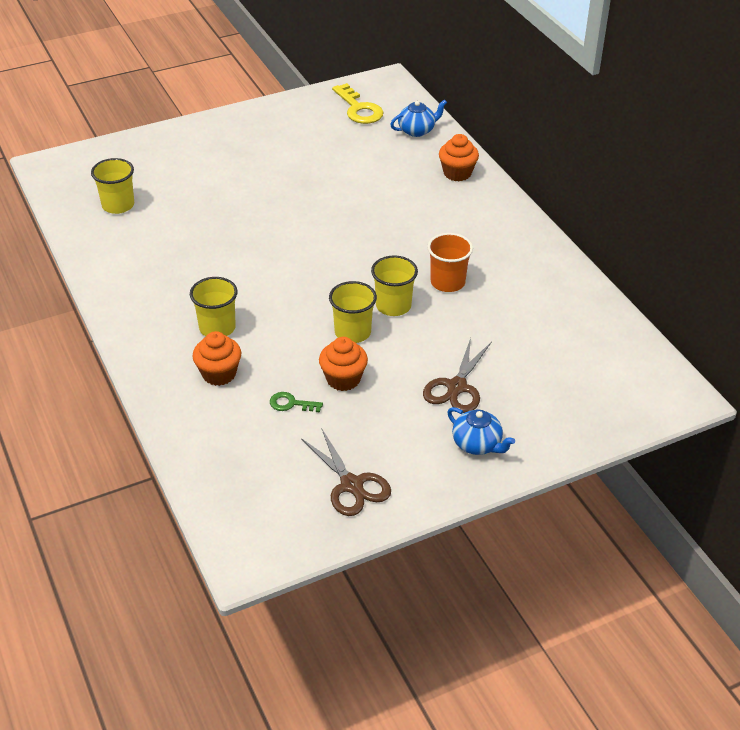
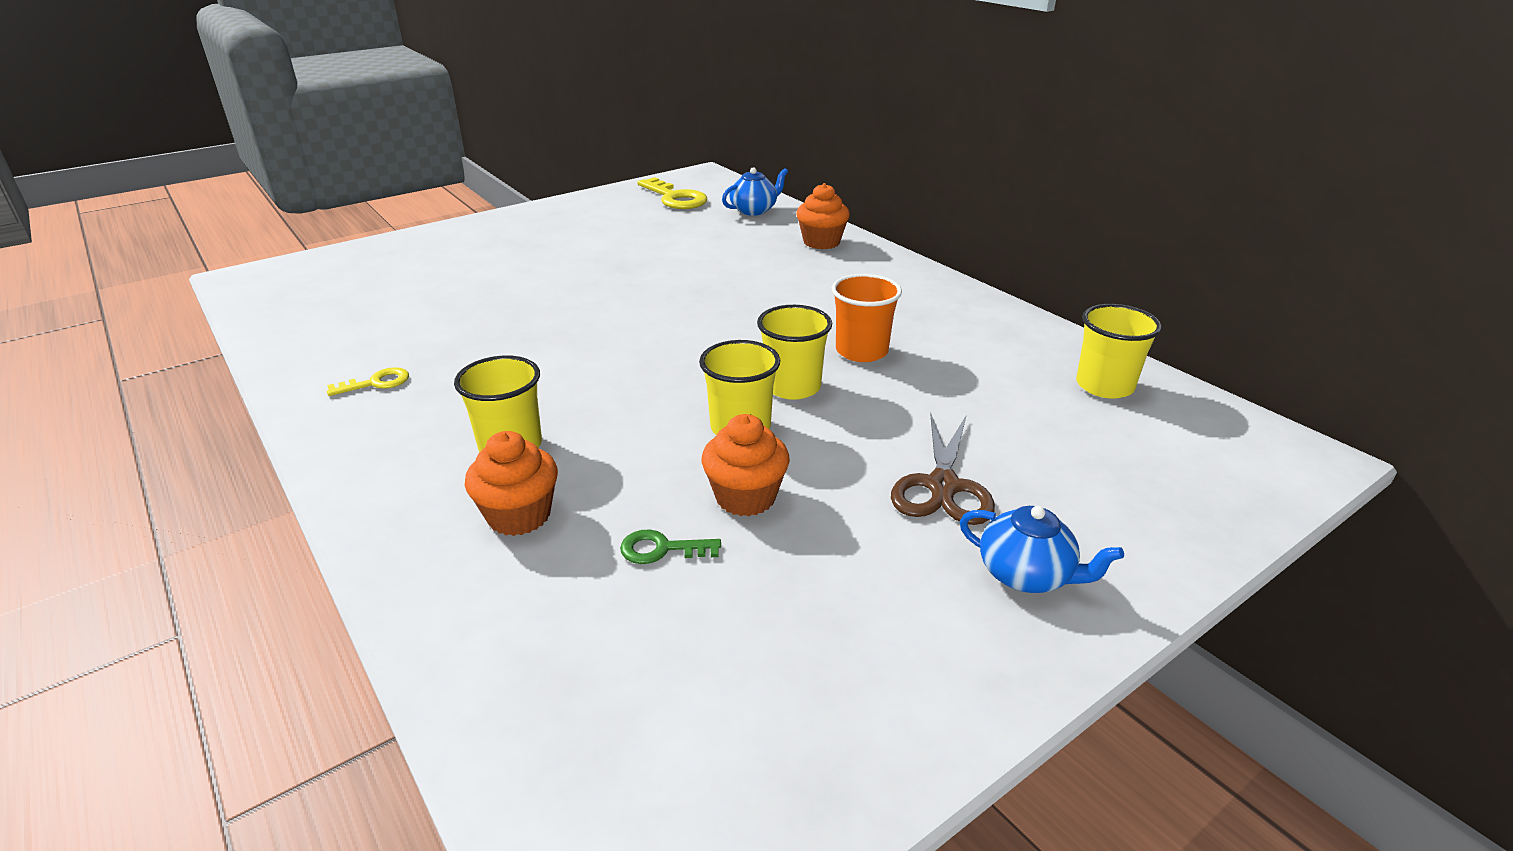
camera: 10 degrees left, 10 degrees down
(118, 205) = (348, 310): yellow cup -> yellow cup (1104, 386)
(139, 271) = (376, 383): none -> yellow key
(351, 485) = (822, 690): brown scissors -> none

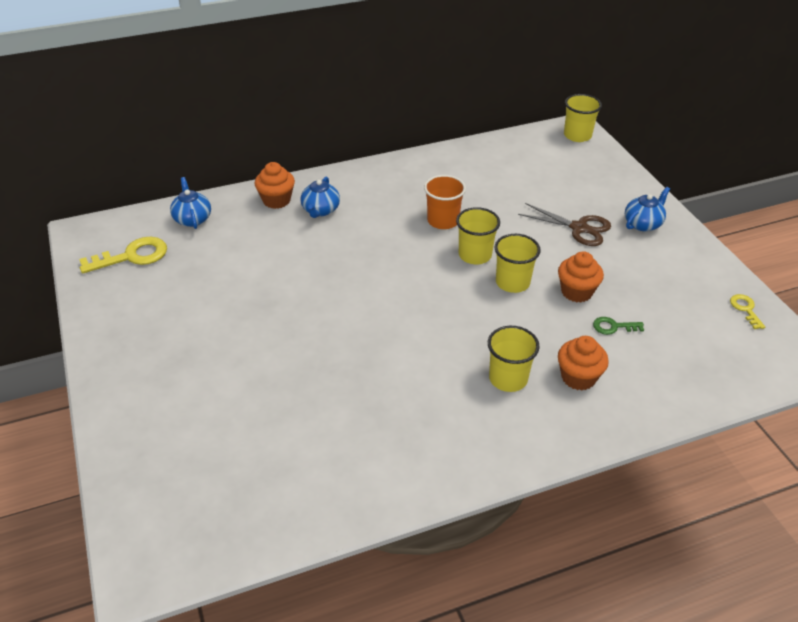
camera: 75 degrees left, 10 degrees up
(376, 383) = (406, 449): yellow key -> yellow key (745, 309)
(661, 549) = (613, 327): green key -> green key turned 75 degrees clockwise
(821, 268) = (320, 210): none -> blue teapot
(1104, 386) = (506, 155): yellow cup -> yellow cup (577, 135)

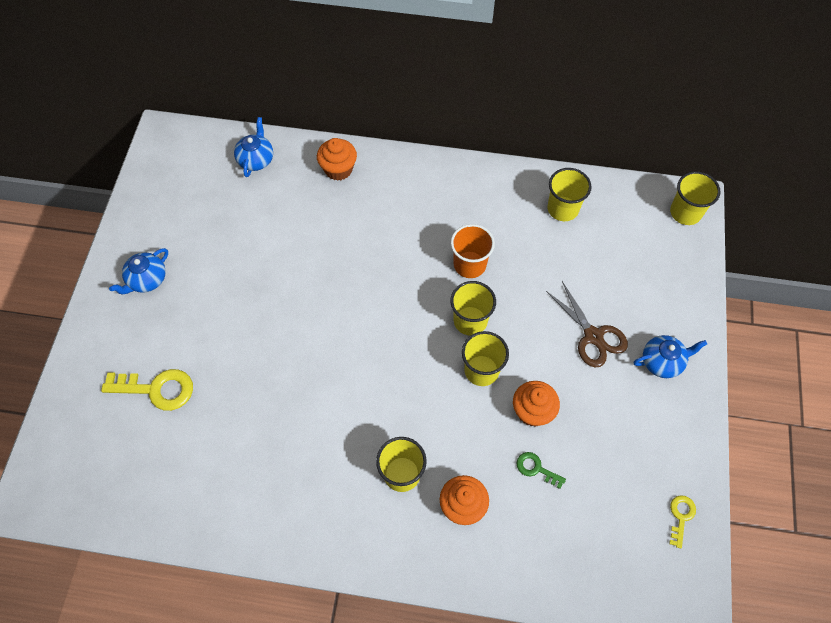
camera: 30 degrees right, 20 degrees up
(132, 256) = (185, 181): yellow key -> yellow key (157, 389)
(320, 210) = (369, 199): blue teapot -> blue teapot (147, 280)
(486, 163) = (562, 209): none -> yellow cup

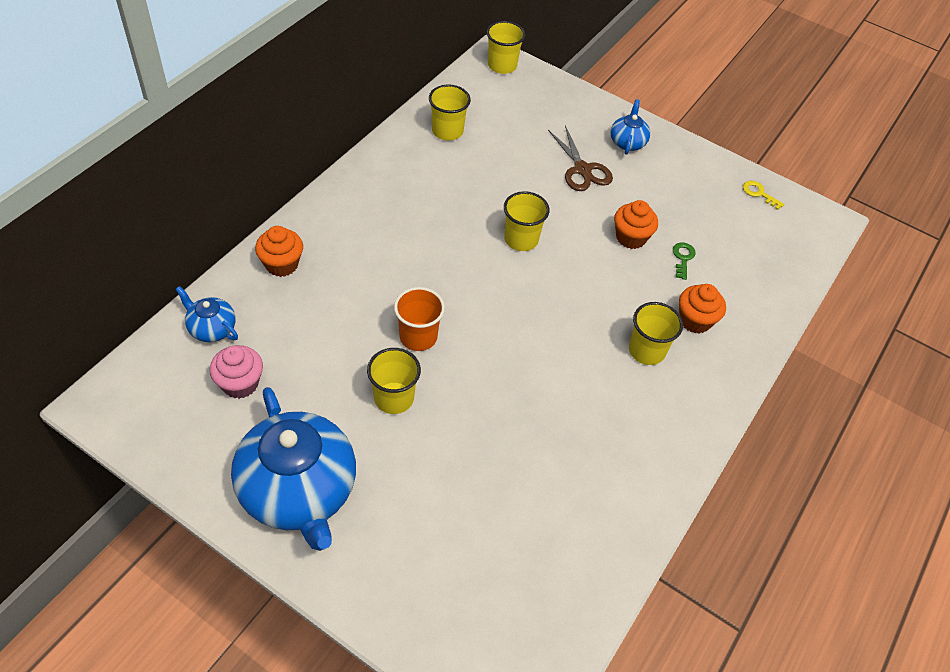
camera: 70 degrees left, 10 degrees down
(147, 280) = (299, 491): blue teapot -> blue teapot, size x2.21
(157, 389) = (449, 528): yellow key -> none
(218, 200) = (240, 383): none -> pink cupcake
(469, 264) = (463, 215): orange cup -> orange cup (418, 337)
(481, 370) = (574, 253): yellow cup -> yellow cup (394, 398)
(536, 468) = (683, 258): green key -> green key turned 135 degrees clockwise
(593, 336) = (582, 170): brown scissors -> brown scissors turned 75 degrees clockwise

